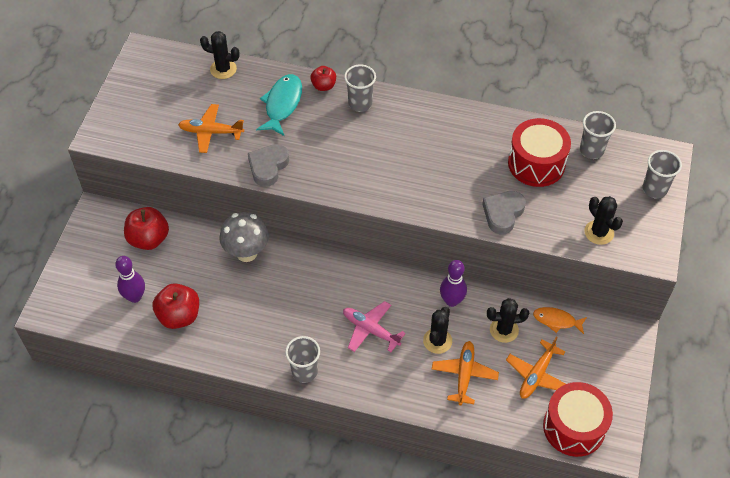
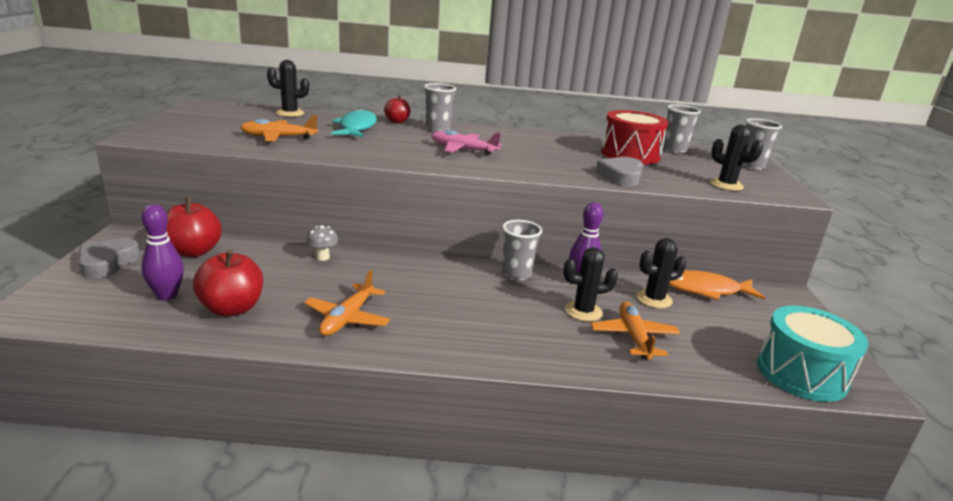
camera: 15 degrees left, 30 degrees down
(247, 253) = (322, 257): grey mushroom -> grey mushroom, size x0.51
(268, 167) = (349, 153): grey heart -> grey heart (107, 263)
(304, 372) = (422, 348): grey cup -> grey cup (516, 274)
(370, 330) = (496, 307): pink plane -> pink plane (463, 150)
(437, 341) = (583, 311): black cactus -> black cactus turned 75 degrees clockwise
(536, 375) = (718, 331): orange plane -> orange plane (347, 318)
(556, 321) = (705, 290): orange fish -> orange fish, size x1.55
(574, 427) = (801, 373): red drum -> turquoise drum

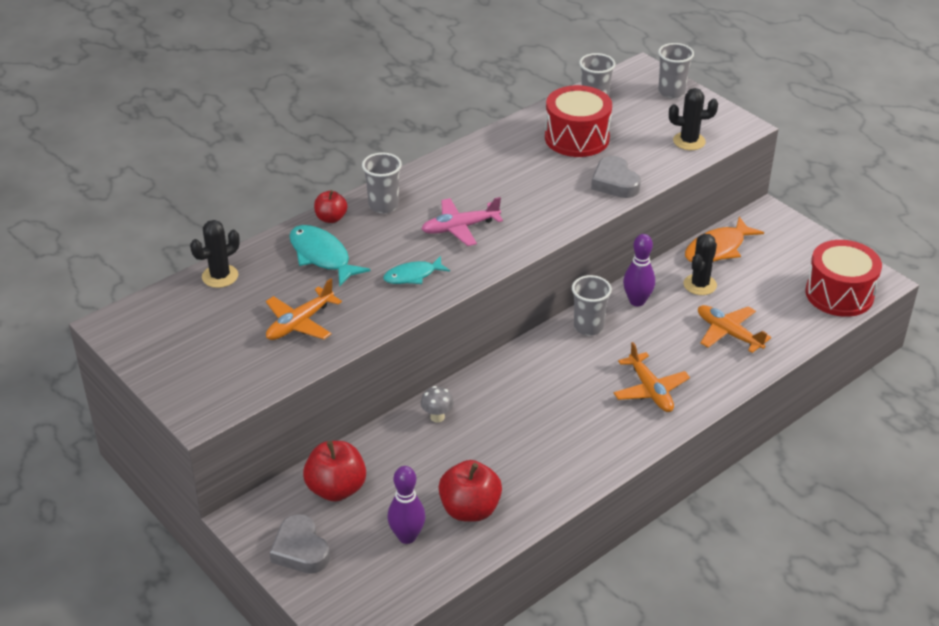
camera: 40 degrees left, 15 degrees up
(347, 318) = (552, 456): orange plane -> orange plane (650, 390)
(386, 151) = (413, 276): none -> turquoise fish
(583, 311) = (675, 332): black cactus -> none
(801, 373) = (839, 294): turquoise drum -> red drum

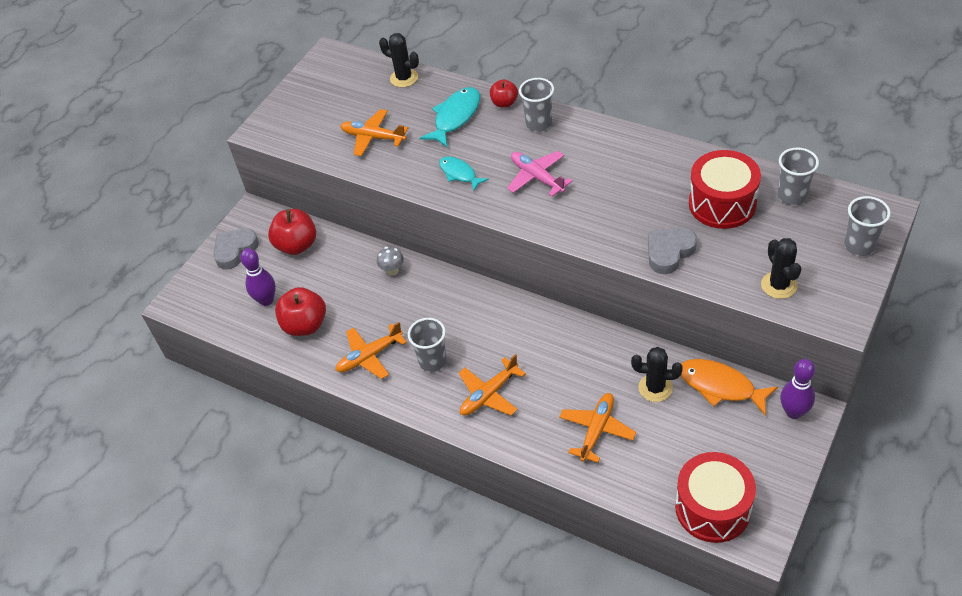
camera: 75 degrees right, 10 degrees up
(549, 466) = (369, 356): none -> orange plane
(588, 327) = (548, 326): grey cup -> grey cup (433, 361)
(637, 301) = (602, 348): purple bowling pin -> purple bowling pin (793, 412)

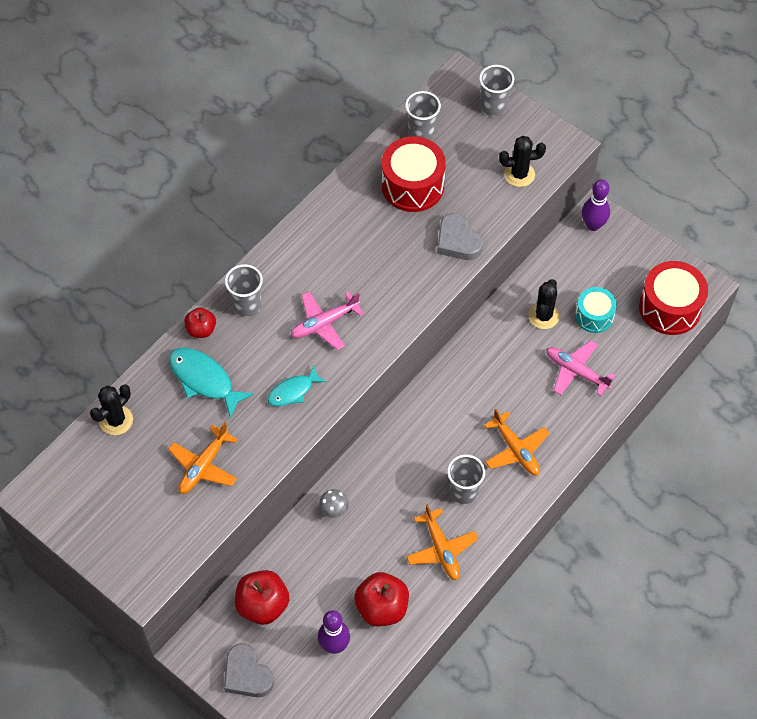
camera: 85 degrees left, 10 degrees up
(597, 430) = (576, 371): orange plane -> pink plane
(673, 434) = (594, 316): none -> turquoise drum
(720, 386) = (554, 268): orange fish -> none

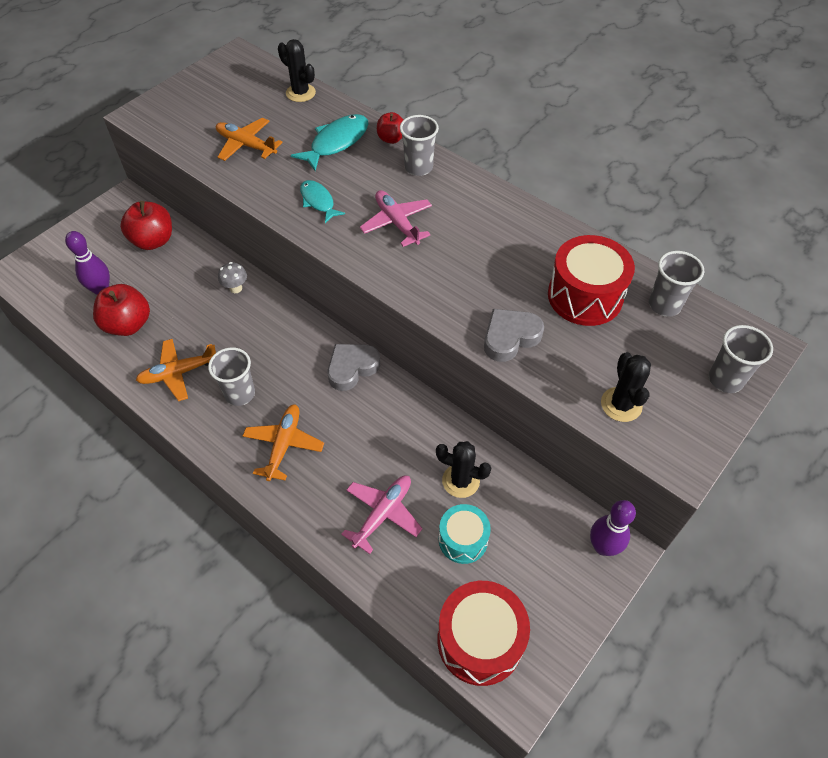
camera: 90 degrees right, 5 degrees down
(247, 674) = (92, 232): grey heart -> grey heart (352, 368)
(516, 450) = (284, 444): orange plane -> orange plane turned 135 degrees clockwise

